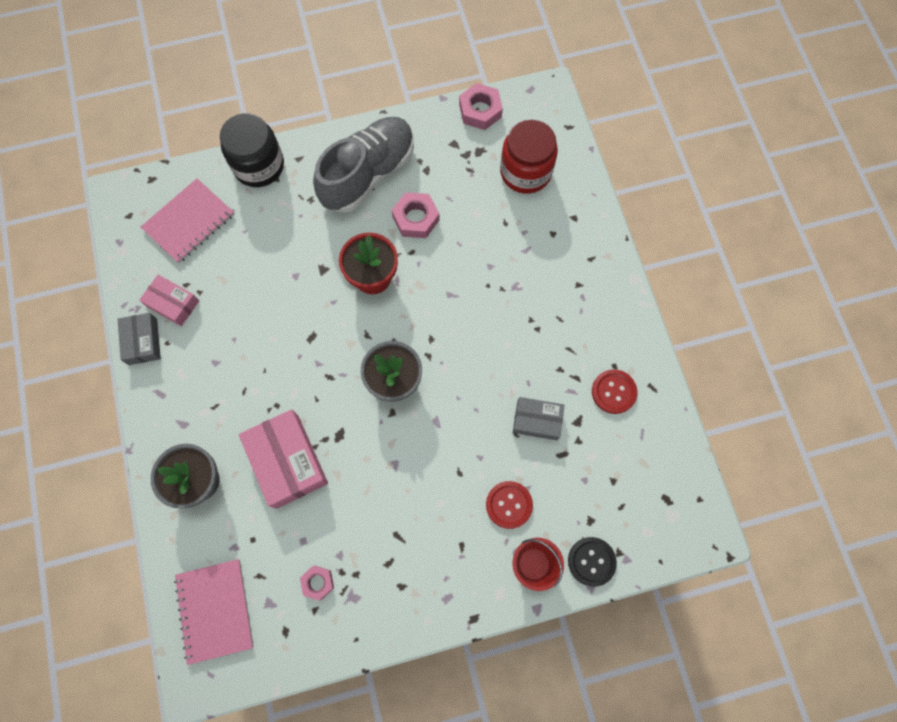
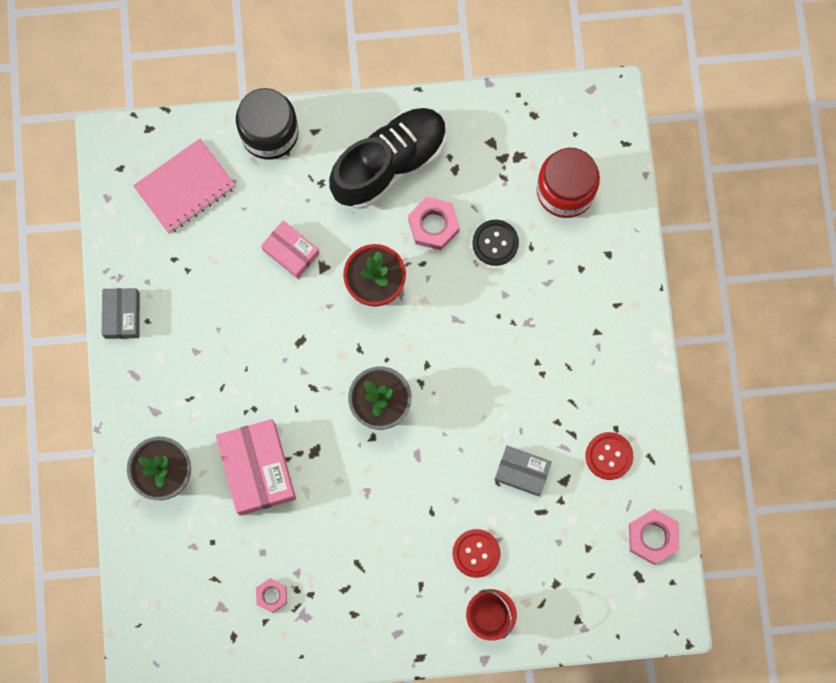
camera: 10 degrees right, 5 degrees up
(173, 303) = (158, 278): pink box -> pink box (291, 252)
(215, 610) = (167, 604): pink notebook -> none
(368, 174) = (389, 163): grey shoe -> black shoe
(480, 111) = (528, 107): pink nut -> pink nut (652, 537)
(591, 561) = (548, 624): black button -> black button (495, 243)

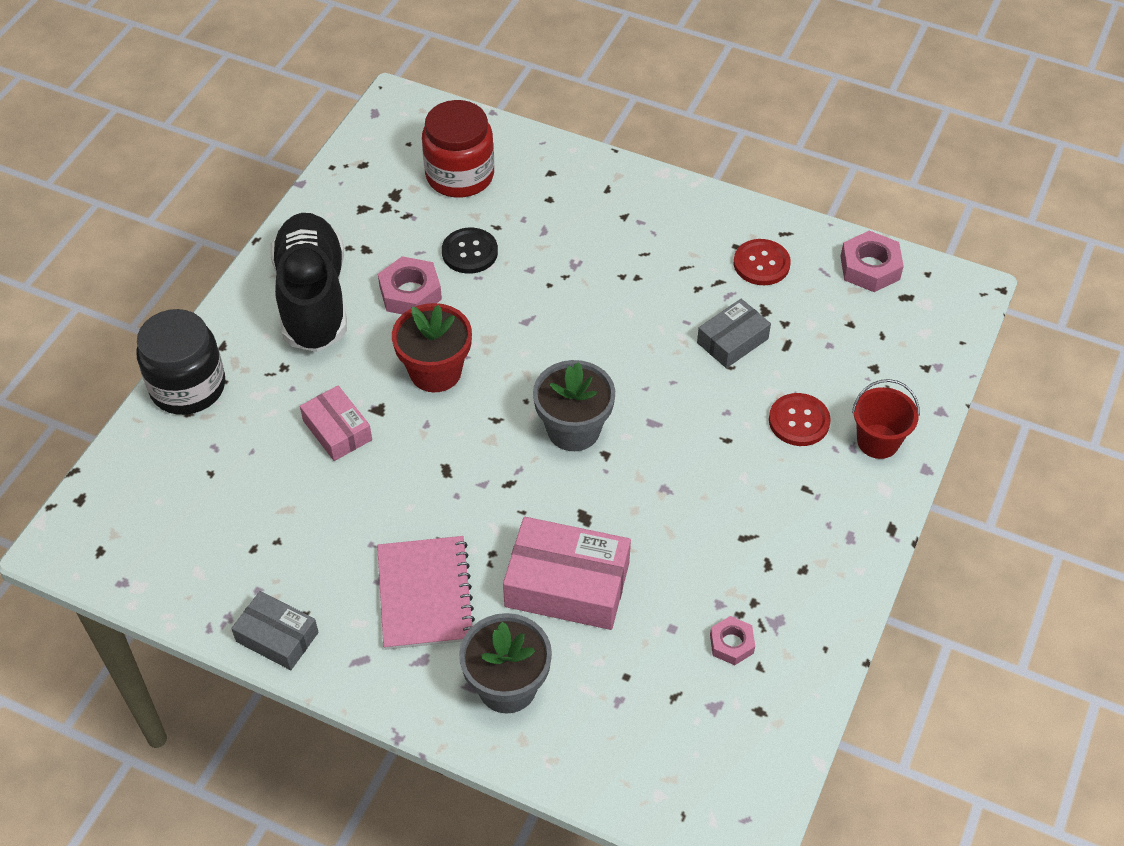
camera: 60 degrees left, 25 degrees down
(185, 187) = (179, 496): pink notebook -> pink notebook (425, 594)
(291, 252) = (337, 430): pink box -> pink box turned 75 degrees clockwise

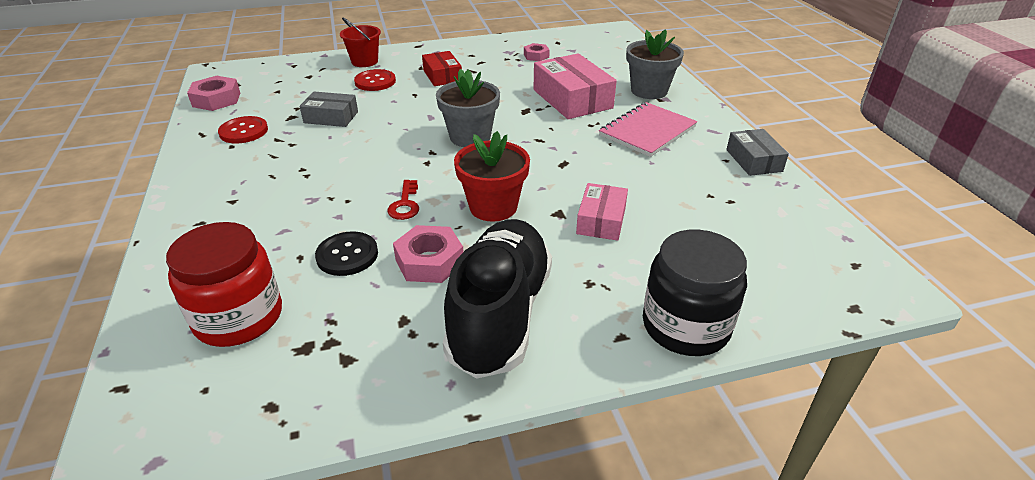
camera: 130 degrees left, 15 degrees down
(313, 298) = (500, 315): black shoe -> black shoe turned 150 degrees clockwise
(503, 317) = (405, 204): none -> red key
(757, 496) = (442, 76): none -> red box

